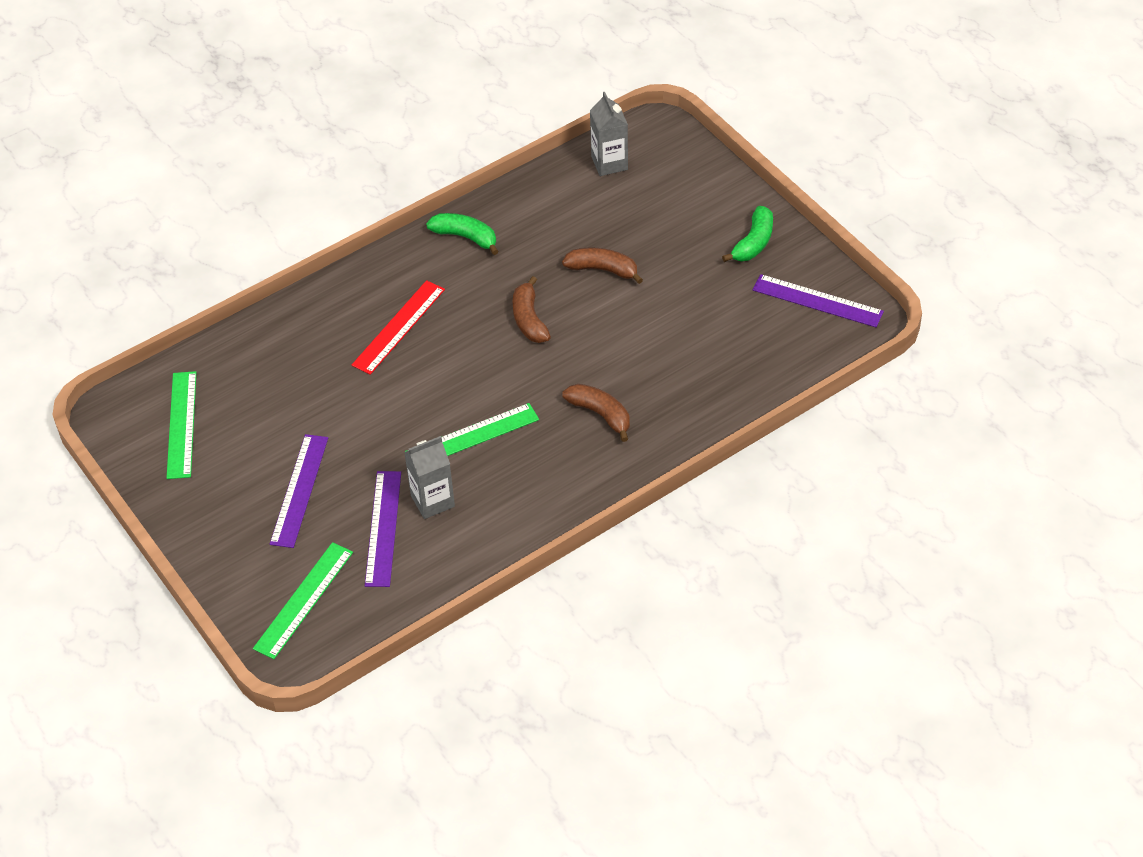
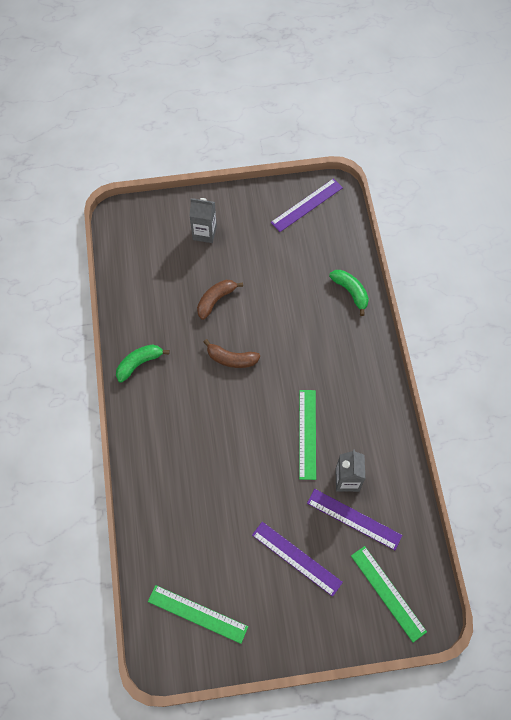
camera: 65 degrees left, 15 degrees up
(399, 327) = (192, 437): red ruler -> none
(600, 414) = (329, 355): brown banana -> none
(609, 163) = (129, 255): grey carton -> grey carton (204, 233)
(753, 242) = (243, 213): green banana -> green banana (350, 292)

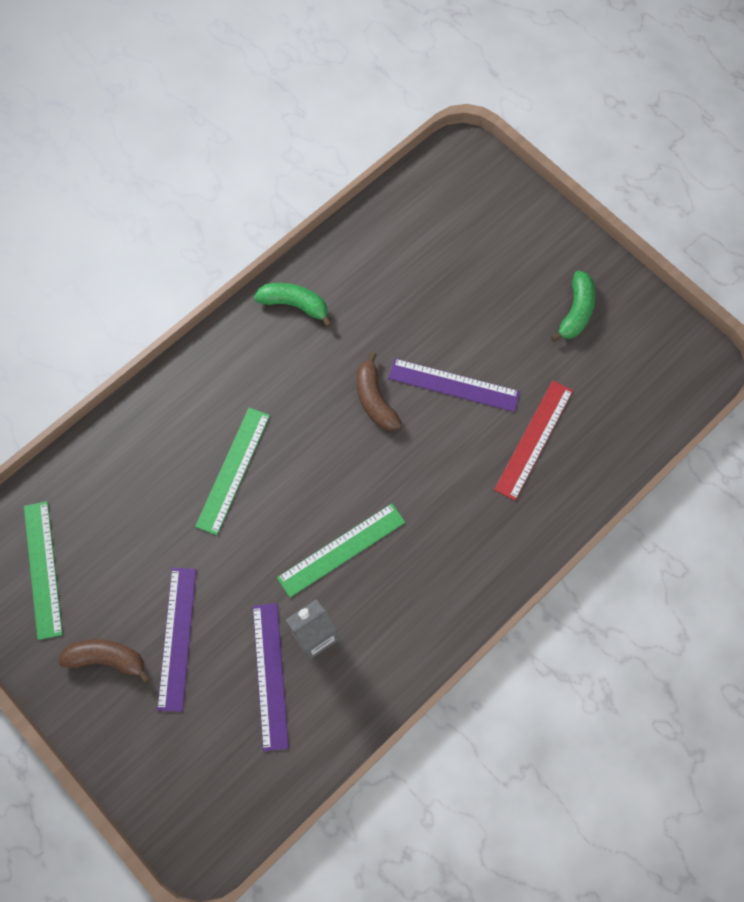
camera: 55 degrees right, 5 degrees up
(204, 233) = (517, 259): grey carton -> none
(215, 300) = (438, 331): brown banana -> brown banana (107, 658)
(306, 205) = (653, 347): purple ruler -> purple ruler (453, 385)
(315, 295) = (534, 439): none -> red ruler
(350, 292) = (572, 479): green banana -> green banana (576, 311)
(388, 593) = (203, 776): green ruler -> green ruler (233, 470)

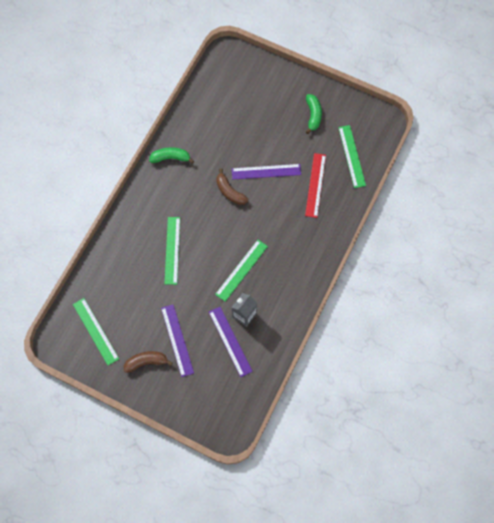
camera: 20 degrees left, 0 degrees up
(620, 409) = (351, 156): none -> green ruler

